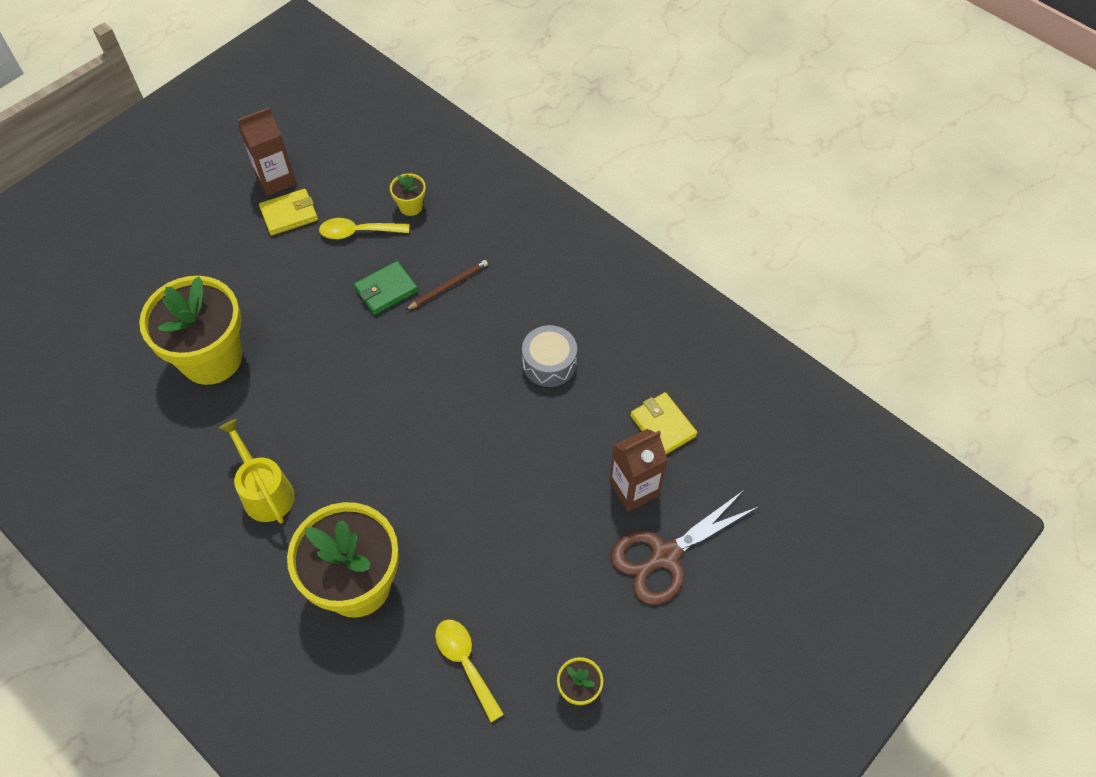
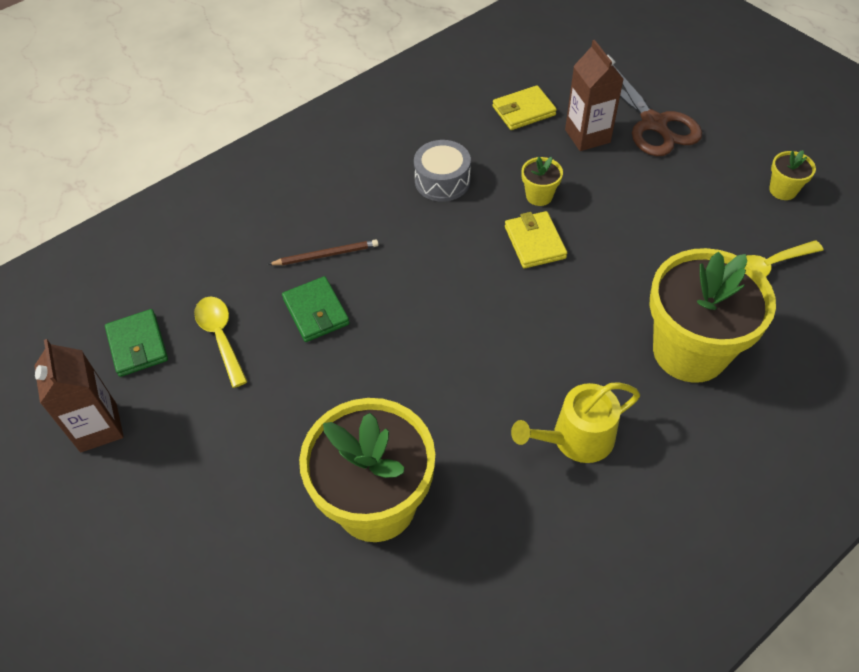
camera: 80 degrees left, 5 degrees down
(289, 214) = (165, 412): yellow wallet -> yellow wallet (534, 242)
(348, 183) = (138, 345): none -> green wallet
(358, 232) = (220, 337): yellow spoon -> yellow spoon turned 150 degrees clockwise
(411, 206) = (199, 283): yellow flower pot -> yellow flower pot (539, 196)
(448, 286) = (326, 255): brown pencil -> brown pencil turned 105 degrees clockwise

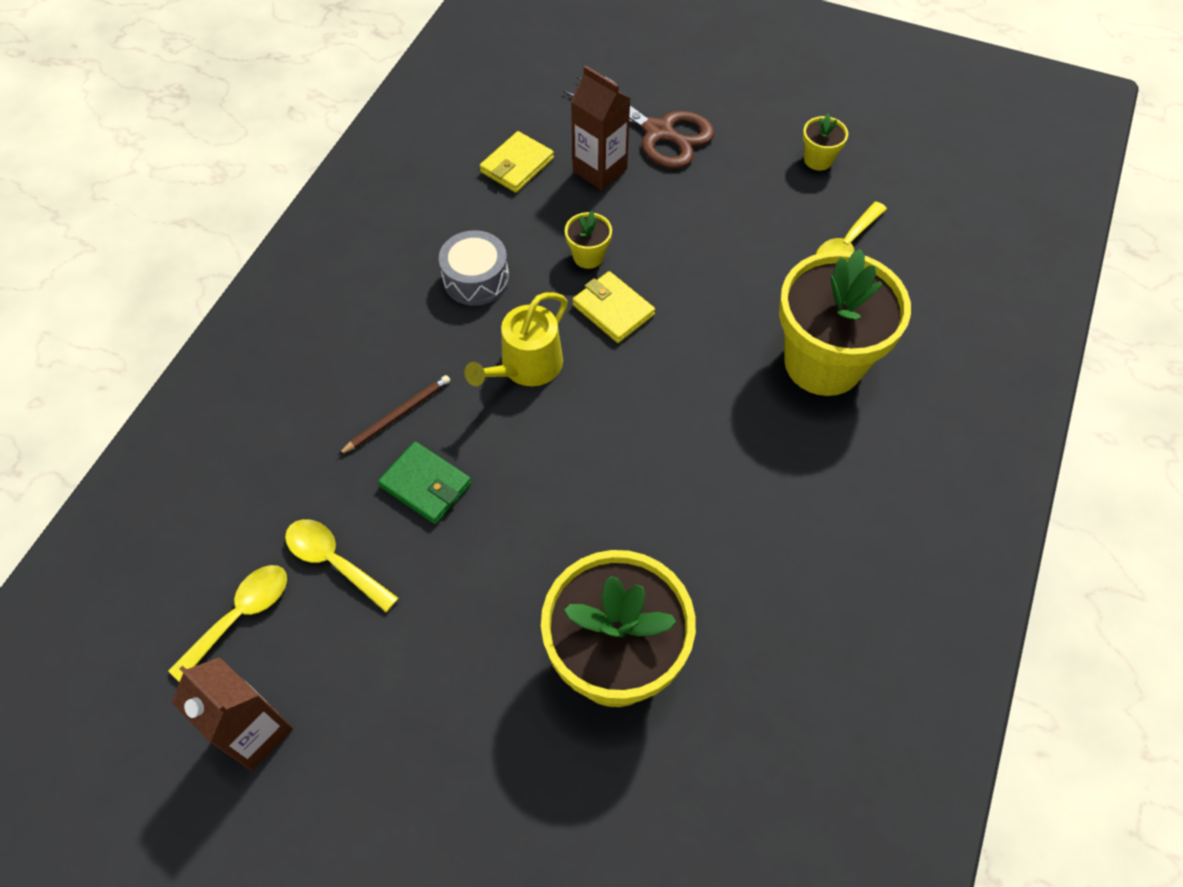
camera: 30 degrees left, 5 degrees up
(138, 345) = (240, 616): green wallet -> yellow spoon
(576, 439) = (769, 500): yellow watering can -> yellow watering can (526, 366)

